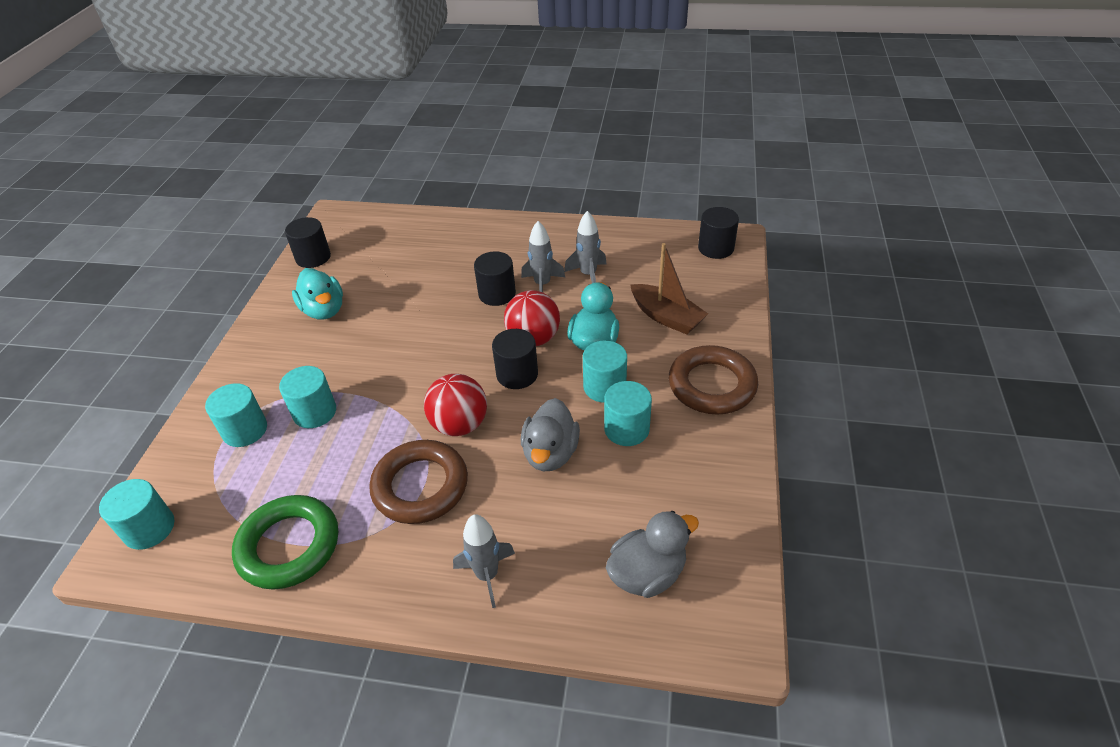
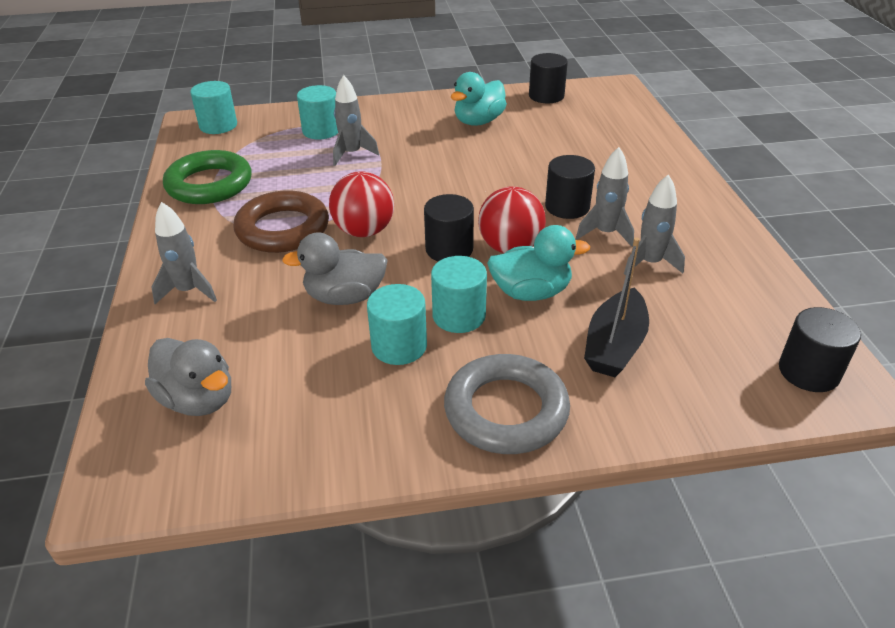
camera: 70 degrees right, 5 degrees down
(314, 412) = (352, 154): turquoise cylinder -> grey rocket
(666, 317) = (614, 345): brown boat -> black boat
(712, 385) = (506, 410): brown ring -> grey ring

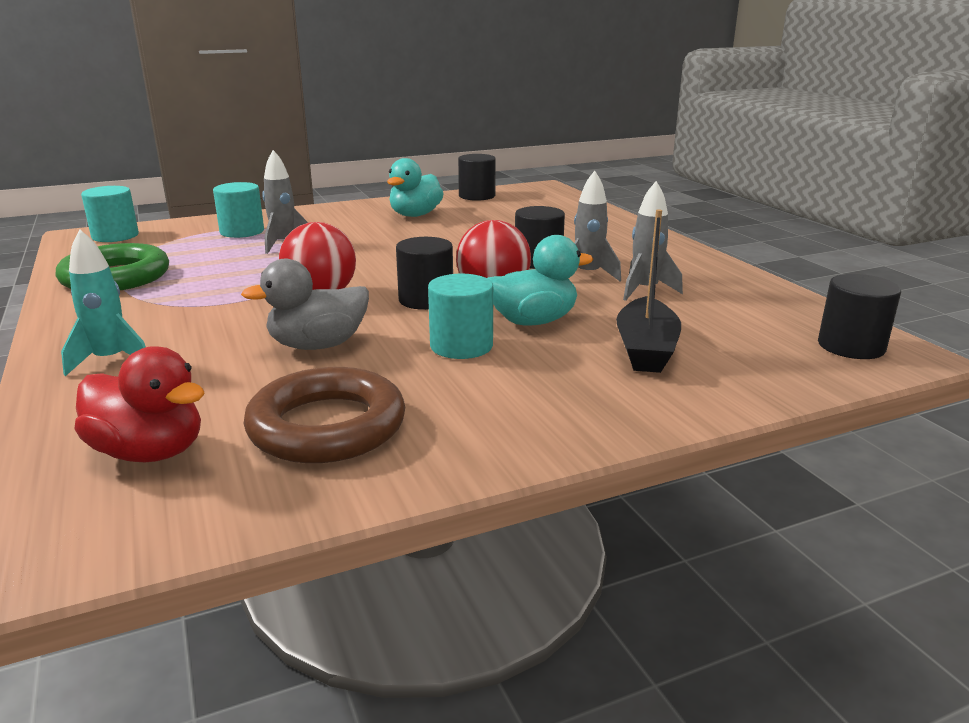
camera: 15 degrees left, 15 degrees down
(189, 291) = (110, 360): grey rocket -> turquoise rocket
(198, 399) = (150, 452): grey duck -> red duck
(283, 229) = (220, 302): brown ring -> brown ring (327, 426)
(399, 346) = (401, 376): turquoise cylinder -> none
(506, 410) = (555, 412): grey ring -> none

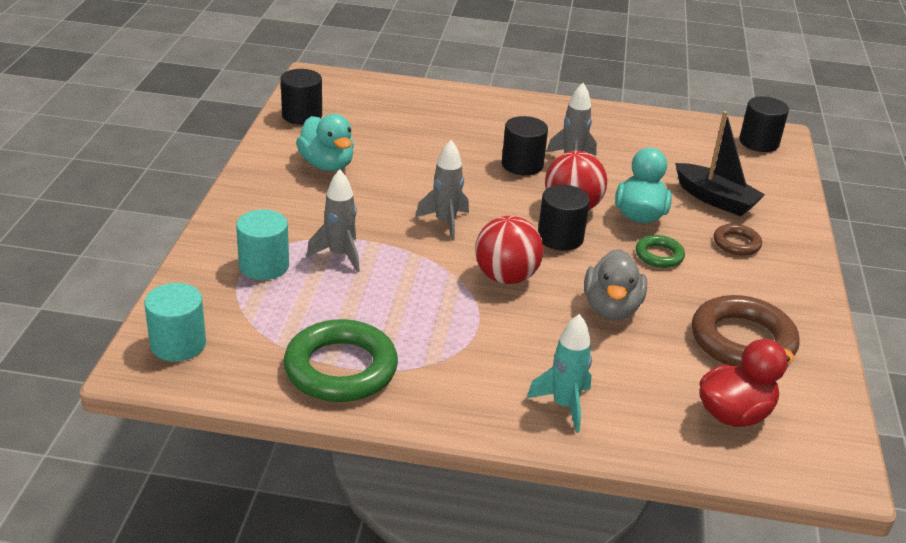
camera: 60 degrees left, 10 degrees up
(461, 346) = (659, 255): turquoise cylinder -> green ring
(560, 380) = (736, 243): none -> brown ring
(645, 290) = (621, 155): grey rocket -> grey rocket (445, 222)

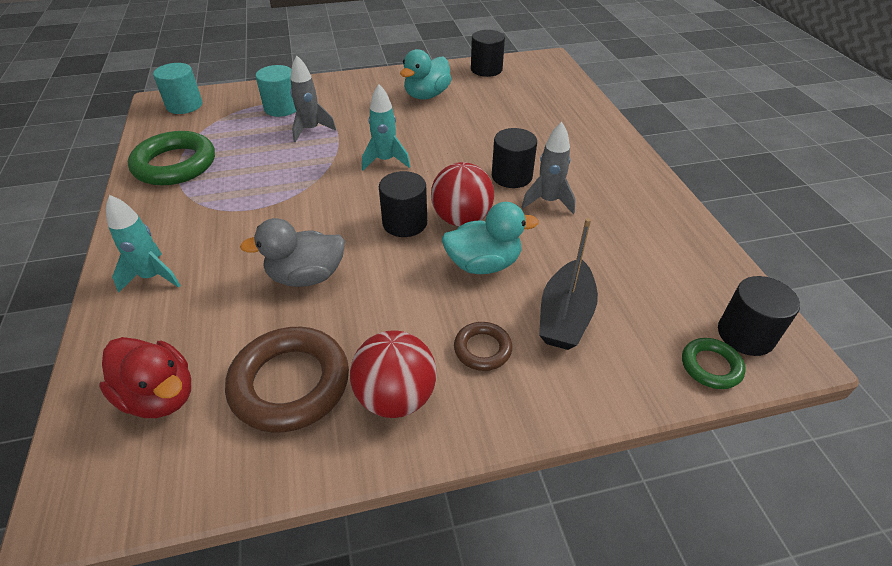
camera: 70 degrees right, 10 degrees up
(445, 222) = (385, 161): grey rocket -> turquoise rocket
(506, 277) = (324, 207): red ball -> red ball (396, 397)
(659, 255) = (416, 291): green ring -> green ring (711, 366)

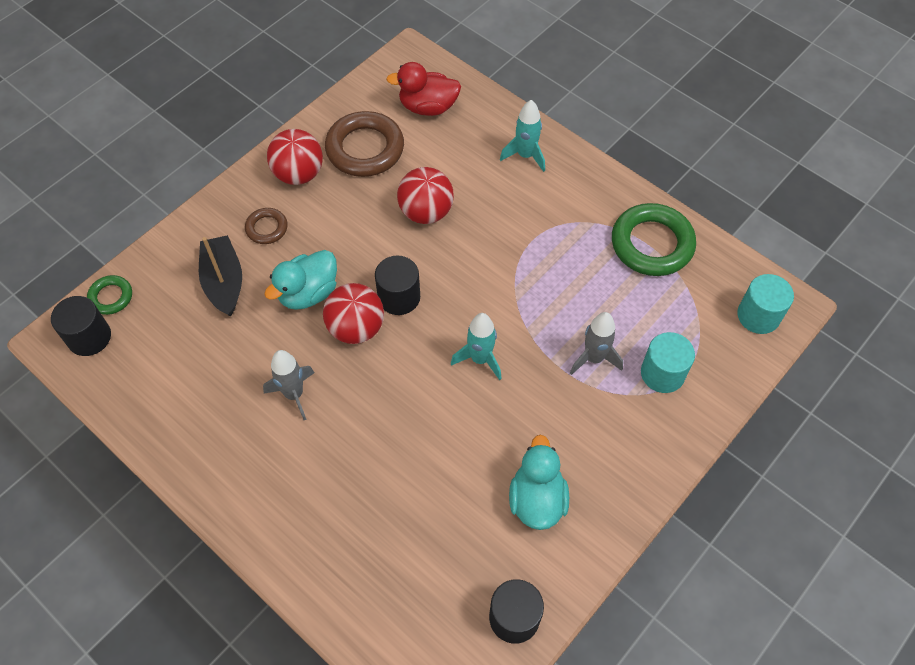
camera: 145 degrees right, 15 degrees up
(306, 276) = (426, 212): grey duck -> red ball
(511, 176) = (347, 409): black cylinder -> none

